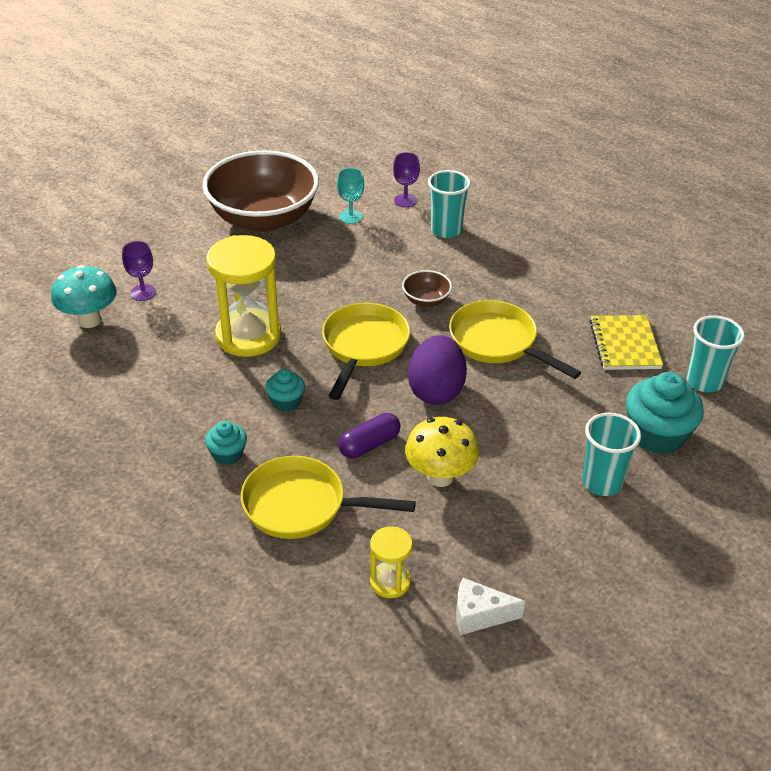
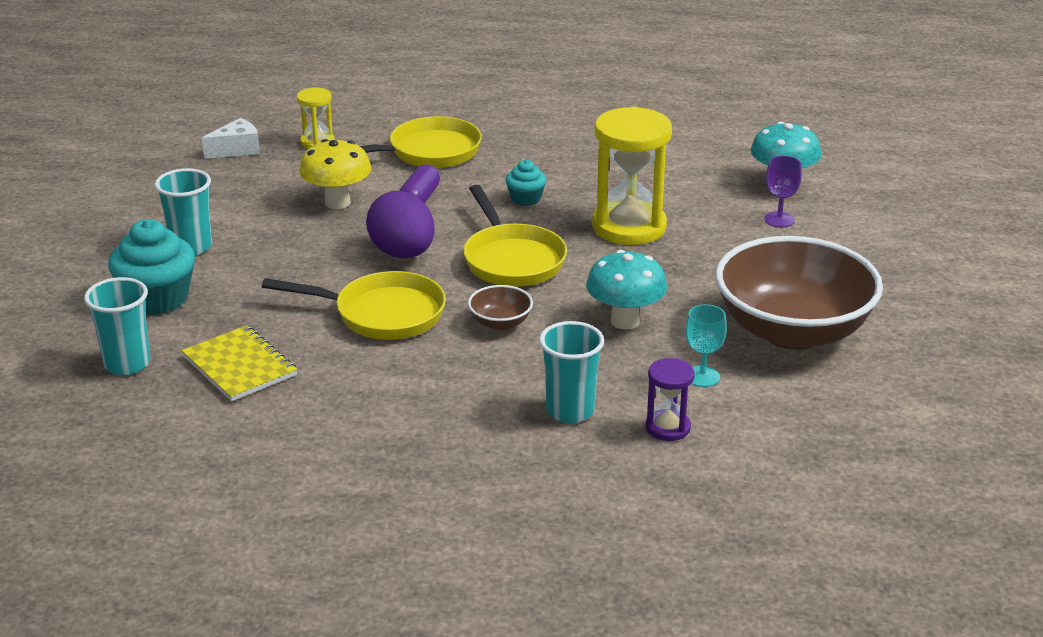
camera: 145 degrees right, 10 degrees down
(227, 454) = (524, 156): turquoise cupcake -> none
(348, 267) = (625, 321): none -> turquoise mushroom
(405, 200) = (667, 427): purple goblet -> purple hourglass

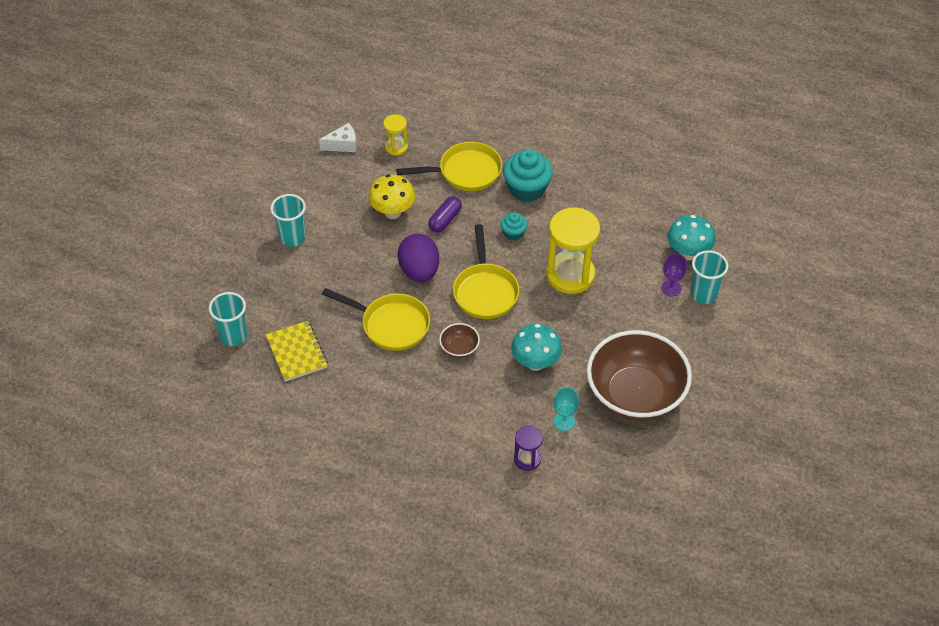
camera: 15 degrees right, 20 degrees up
(157, 299) = (262, 282): turquoise cupcake -> turquoise cupcake (527, 189)
(570, 411) = (475, 432): turquoise cup -> turquoise cup (703, 294)

